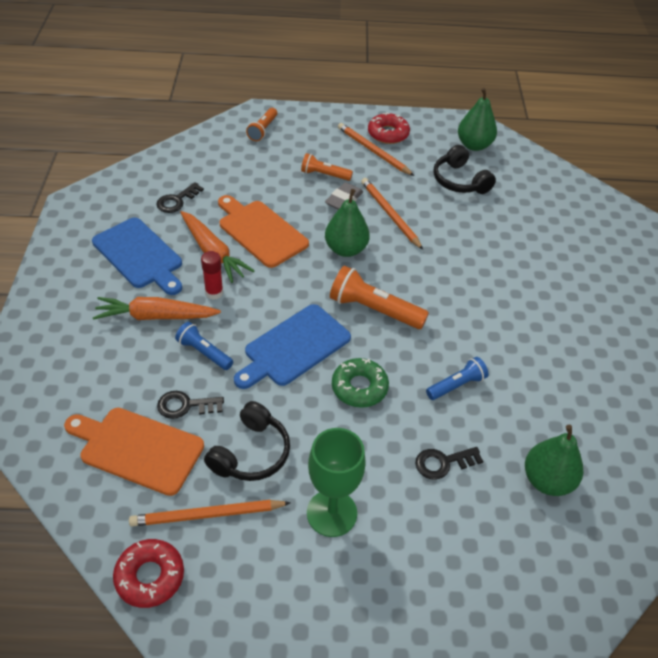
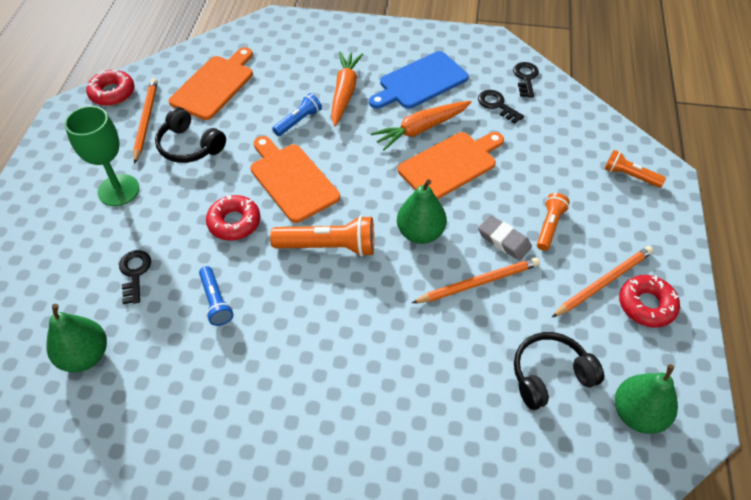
camera: 100 degrees right, 5 degrees up
(185, 405) = (246, 110): black key -> black key (525, 78)
(214, 293) = (368, 129): red glue stick -> none
(294, 347) = (291, 180): blue cutting board -> orange cutting board
(359, 387) = (234, 222): green donut -> red donut
(374, 310) = (328, 246): orange flashlight -> orange flashlight turned 60 degrees clockwise

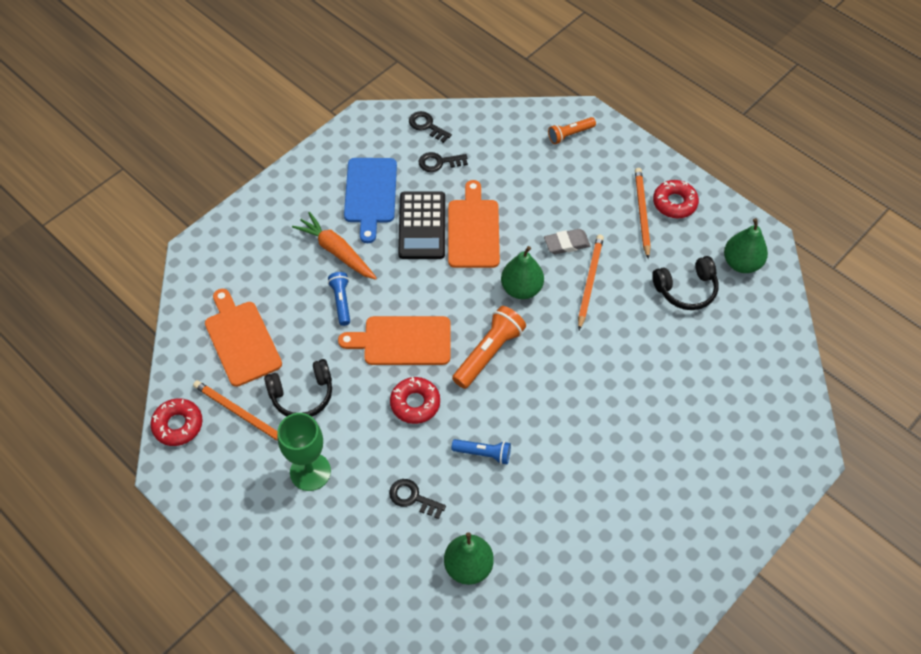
camera: 55 degrees left, 5 degrees up
(421, 129) = (422, 226): orange carrot -> black calculator
(549, 226) = (575, 210): orange flashlight -> none
(550, 375) = (686, 289): black headphones -> black headphones turned 120 degrees counterclockwise

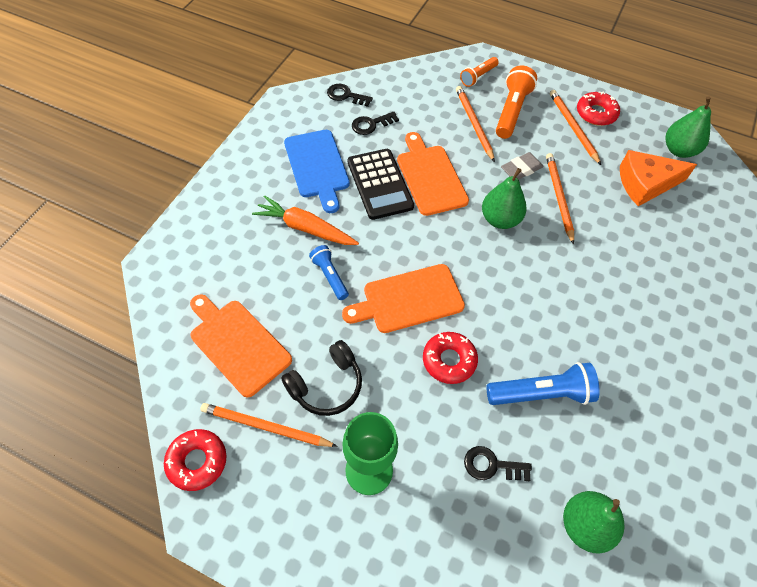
camera: 20 degrees left, 0 degrees up
(483, 453) = (541, 393): blue flashlight -> blue flashlight, size x1.64
(488, 353) = (498, 289): orange flashlight -> orange flashlight (511, 111)
(541, 186) = (474, 124): none -> orange pencil
(686, 289) = (645, 184): black headphones -> orange cheese

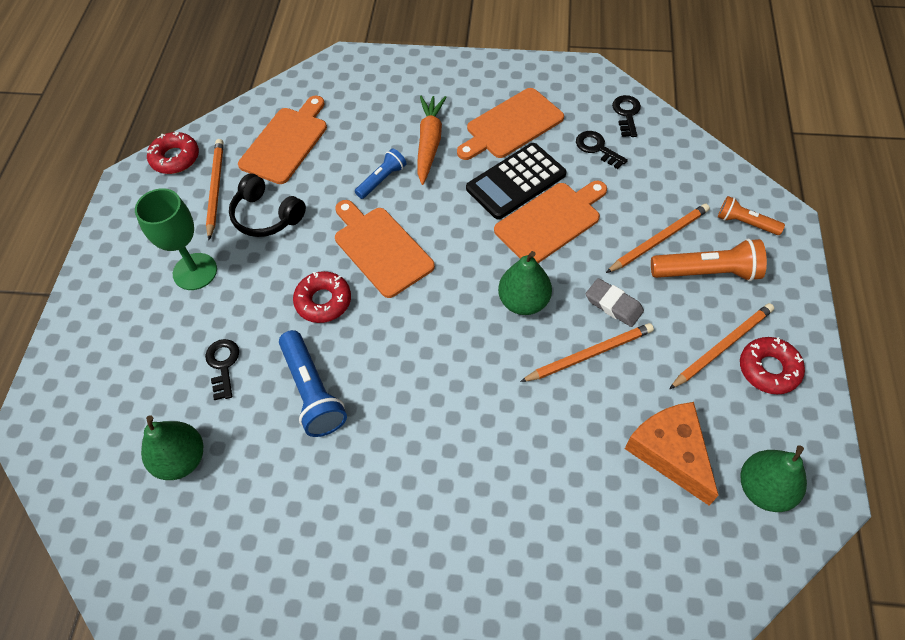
camera: 75 degrees right, 0 degrees up
(317, 166) = (511, 125): blue cutting board -> orange cutting board

